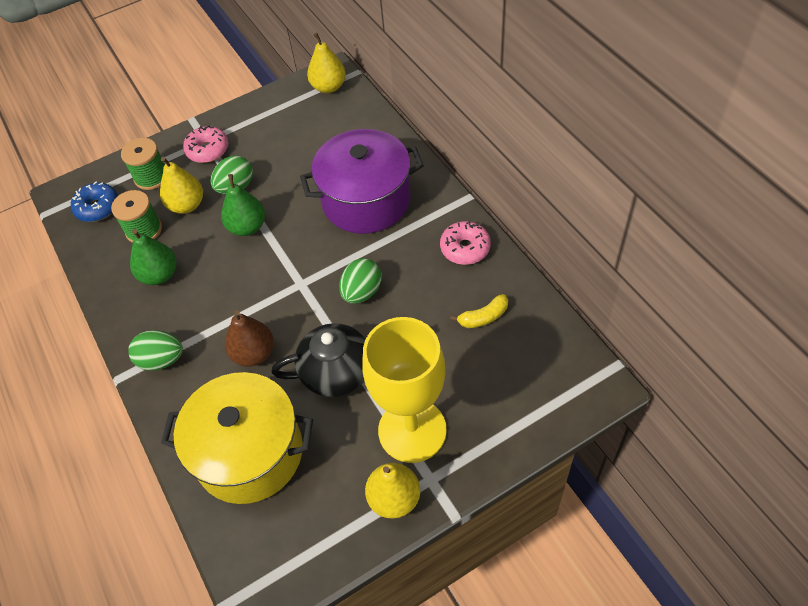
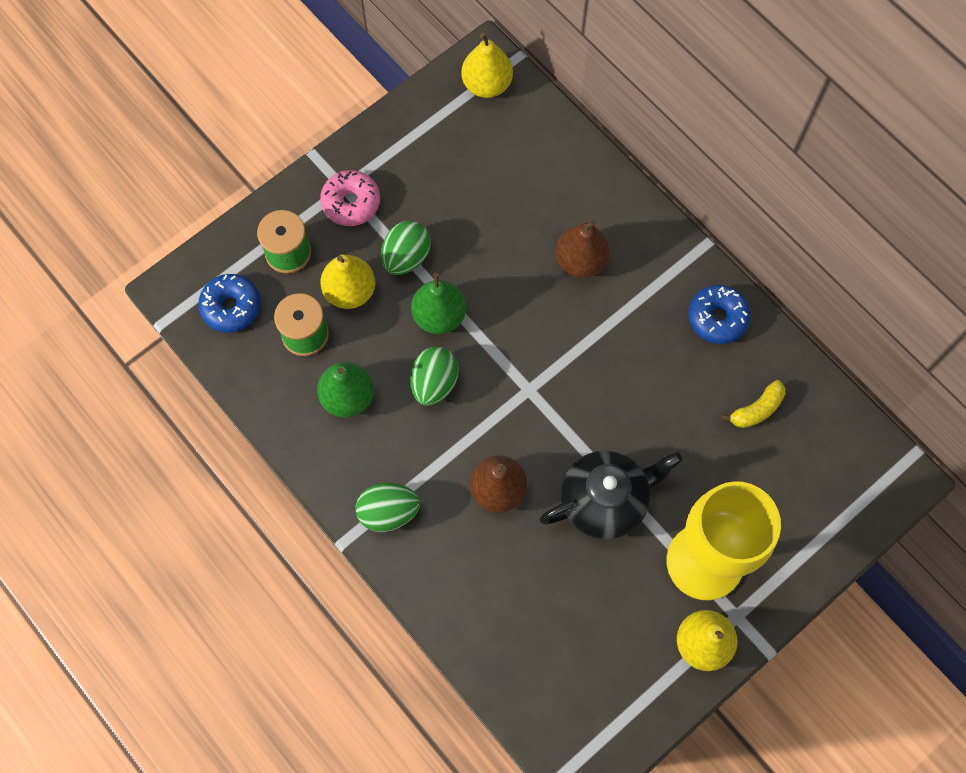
camera: 15 degrees left, 15 degrees up
(249, 453) = (528, 613): yellow pot -> none
(362, 292) = (606, 392): green egg -> green egg (434, 383)
(366, 200) = (580, 261): purple pot -> brown pear
(465, 248) = (717, 318): pink donut -> blue donut

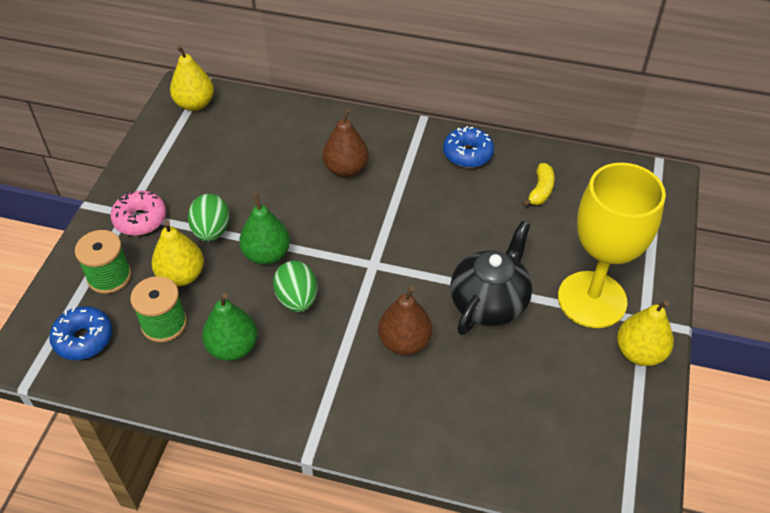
camera: 35 degrees left, 20 degrees down
(388, 512) = (329, 409): green egg -> none

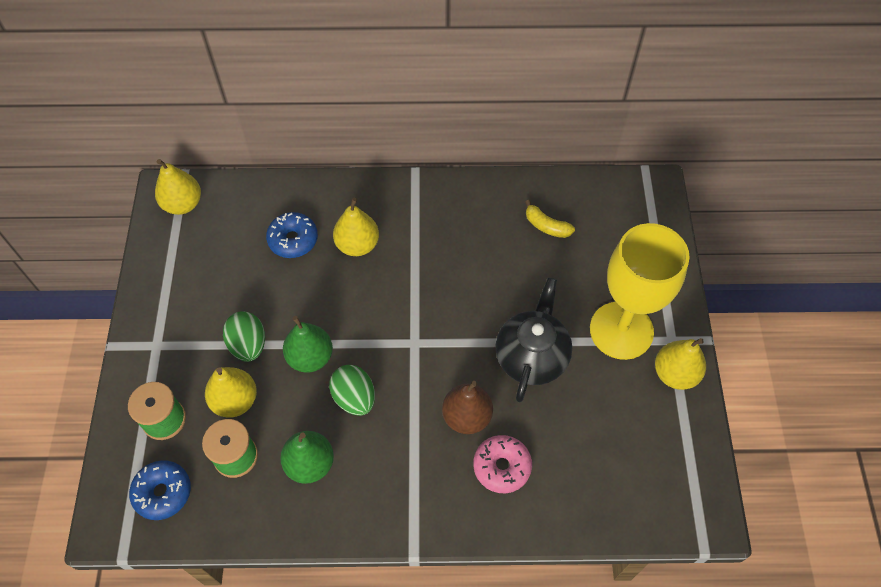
camera: 15 degrees left, 10 degrees up
(140, 219) = (173, 349): pink donut -> pink donut (502, 467)
(346, 169) = (357, 245): brown pear -> yellow pear
(467, 154) = (468, 201): blue donut -> blue donut (293, 240)
(540, 190) = (546, 226): yellow banana -> yellow banana turned 120 degrees clockwise

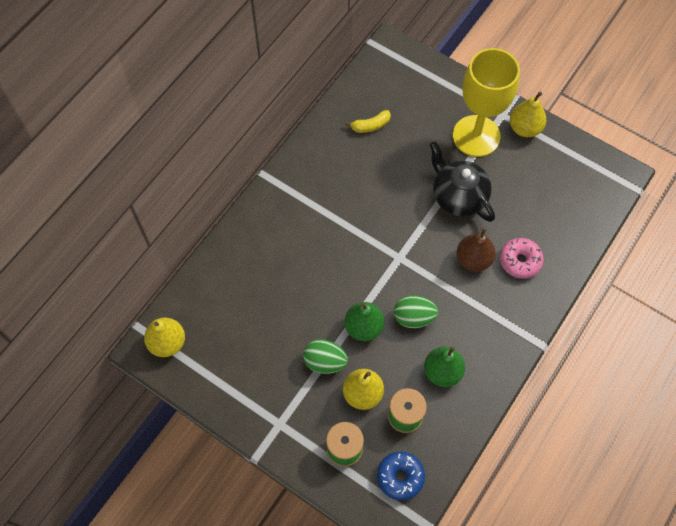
camera: 55 degrees left, 5 degrees up
(293, 240) = (260, 285): blue donut -> none
(357, 245) = (296, 246): yellow pear -> none

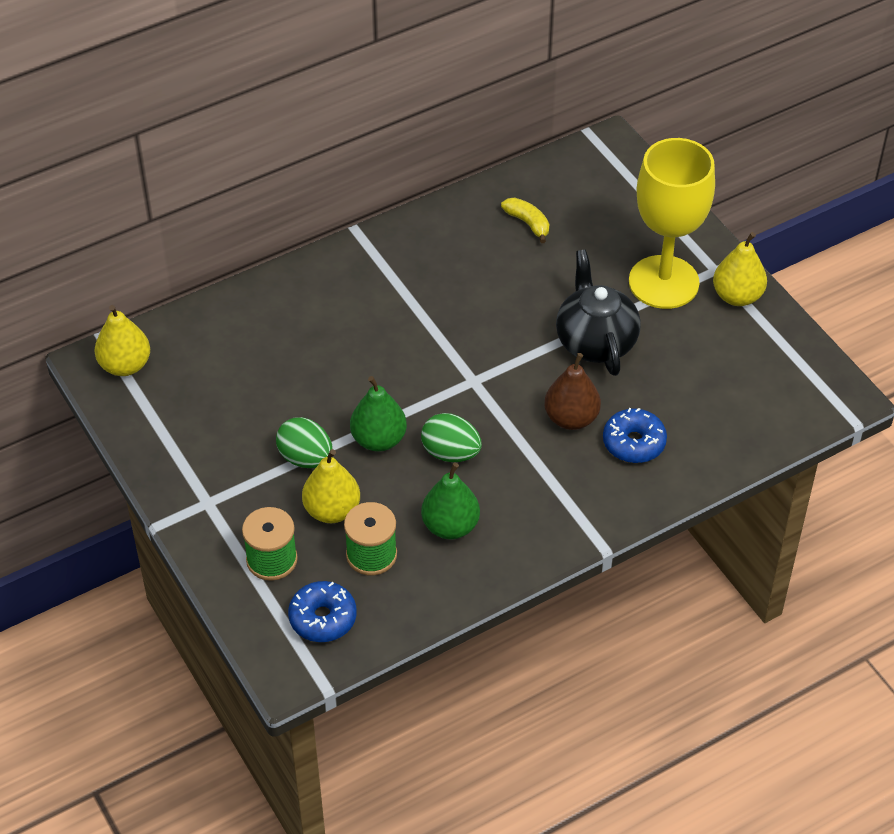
camera: 25 degrees right, 15 degrees down
(370, 126) = (528, 223): yellow banana -> yellow banana turned 135 degrees counterclockwise
(520, 261) = (634, 443): pink donut -> blue donut

